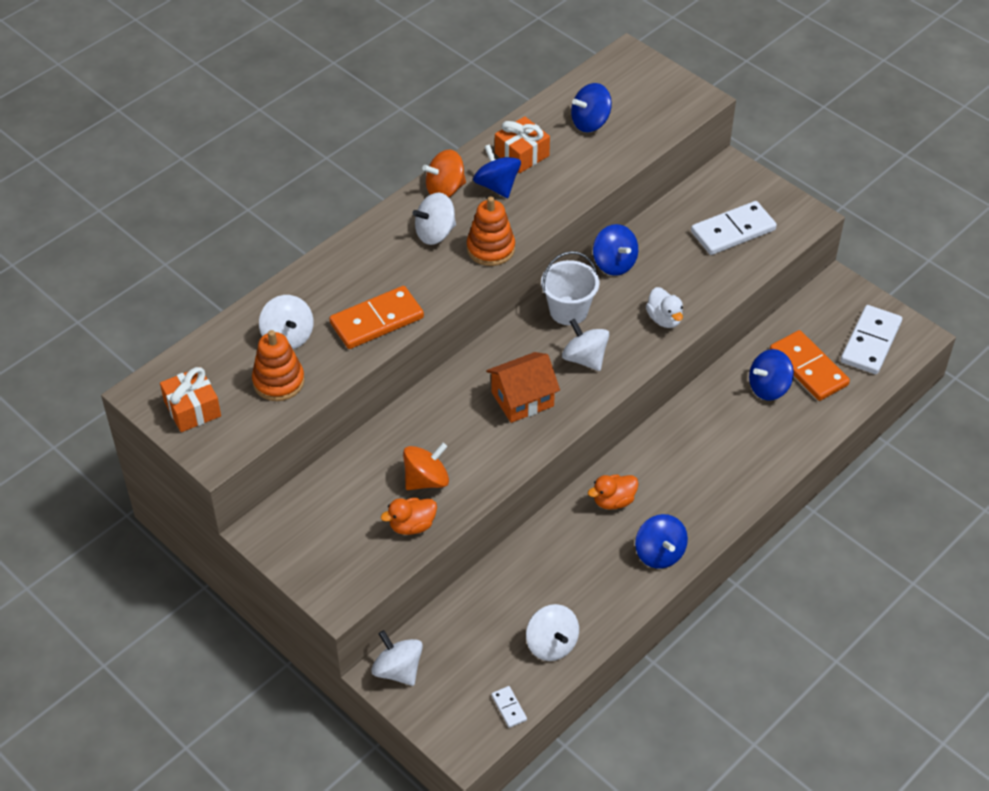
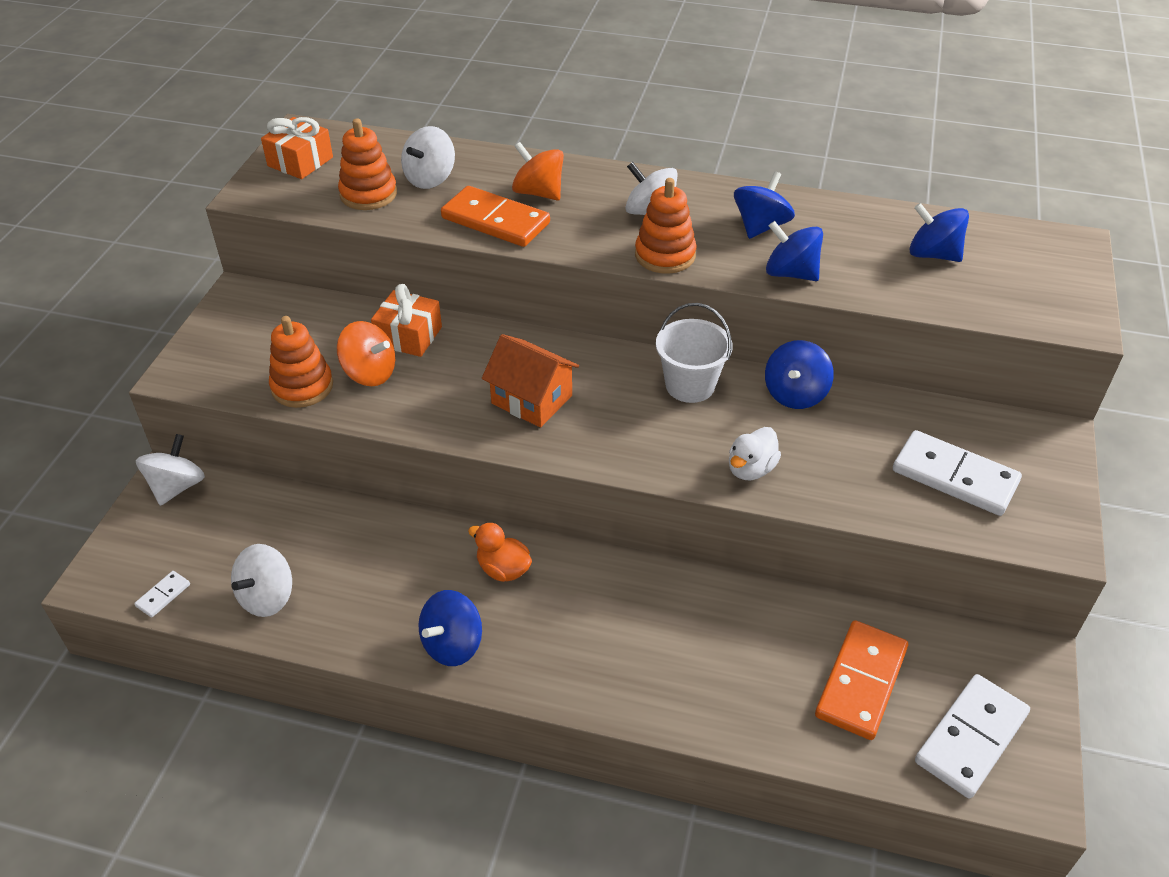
camera: 60 degrees right, 5 degrees down
(412, 525) = (302, 386): orange duck -> orange stacking toy
(445, 189) = (718, 196): orange spinning top -> orange spinning top (538, 193)
(521, 154) = (825, 226): orange gift -> orange gift (409, 336)
(584, 358) = (631, 425): white spinning top -> none
(768, 387) = (791, 651): blue spinning top -> blue spinning top (790, 273)
(870, 342) = (970, 738): white domino -> white domino turned 45 degrees counterclockwise

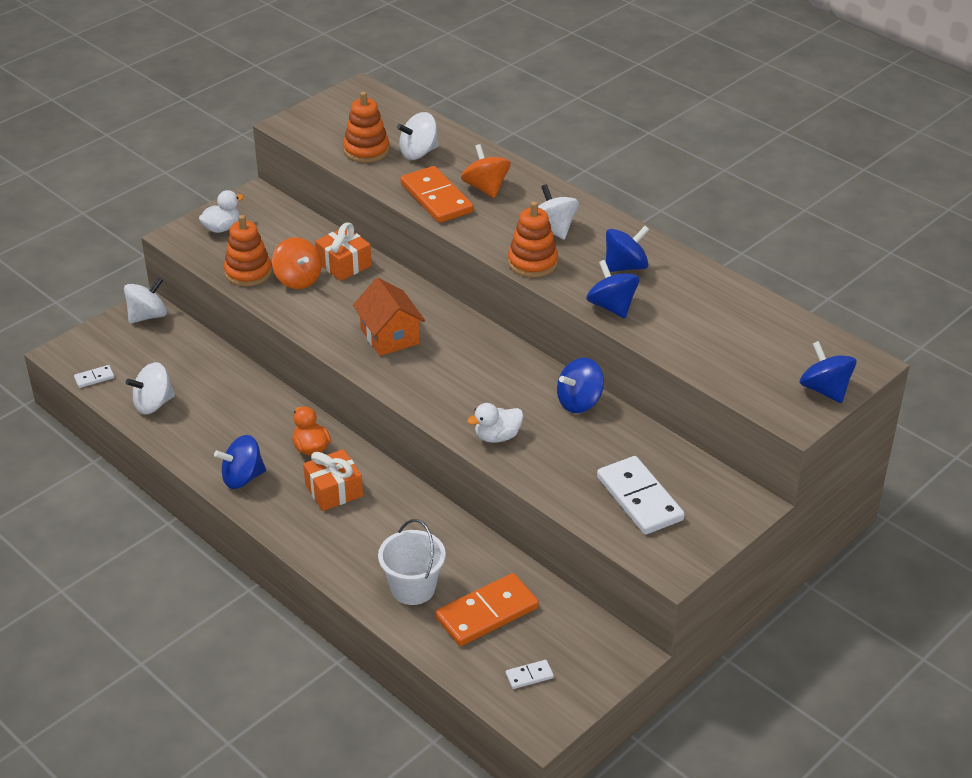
camera: 30 degrees right, 5 degrees down
(226, 345) = (222, 228): none -> white duck
(300, 162) = (340, 112): orange gift -> orange gift (334, 490)
(690, 385) = (508, 368): white bucket -> white bucket (413, 588)
(933, 254) = (737, 331): blue spinning top -> blue spinning top (825, 390)
(970, 738) = (529, 676): white domino -> white domino, size x0.45

